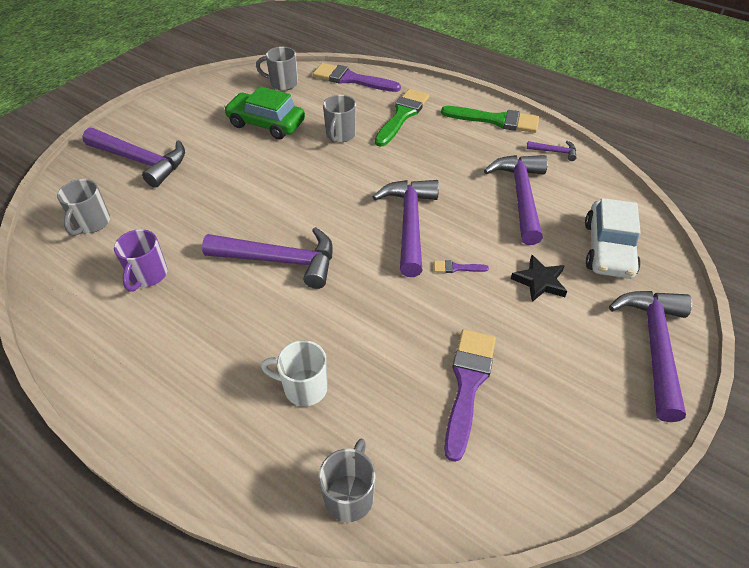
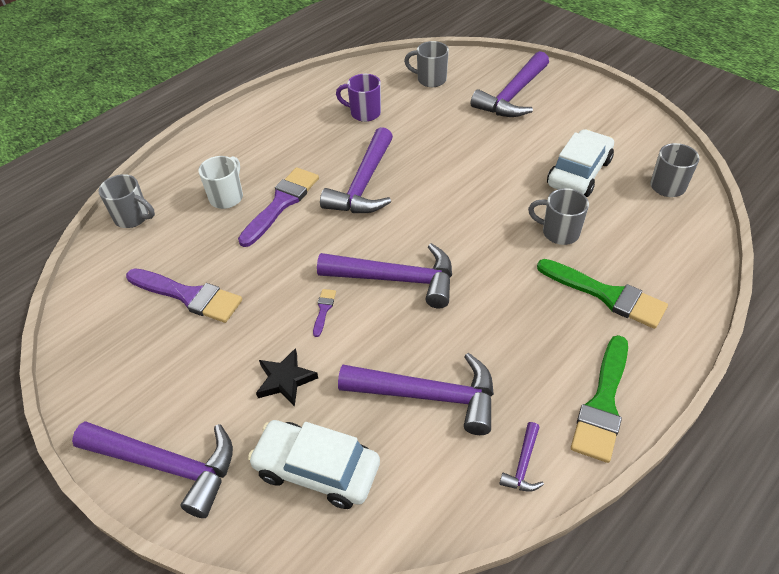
camera: 100 degrees right, 0 degrees up
(266, 124) = (579, 173): green car -> white car
(351, 79) = (690, 249): purple brush -> purple brush (281, 203)

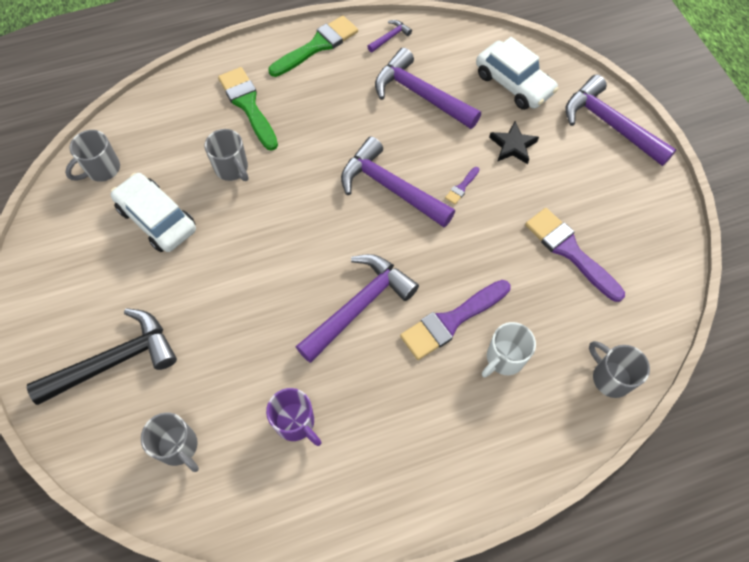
camera: 155 degrees left, 15 degrees up
(512, 96) = (116, 360): purple hammer -> black hammer
(579, 173) = (157, 219): white car -> white car turned 75 degrees clockwise

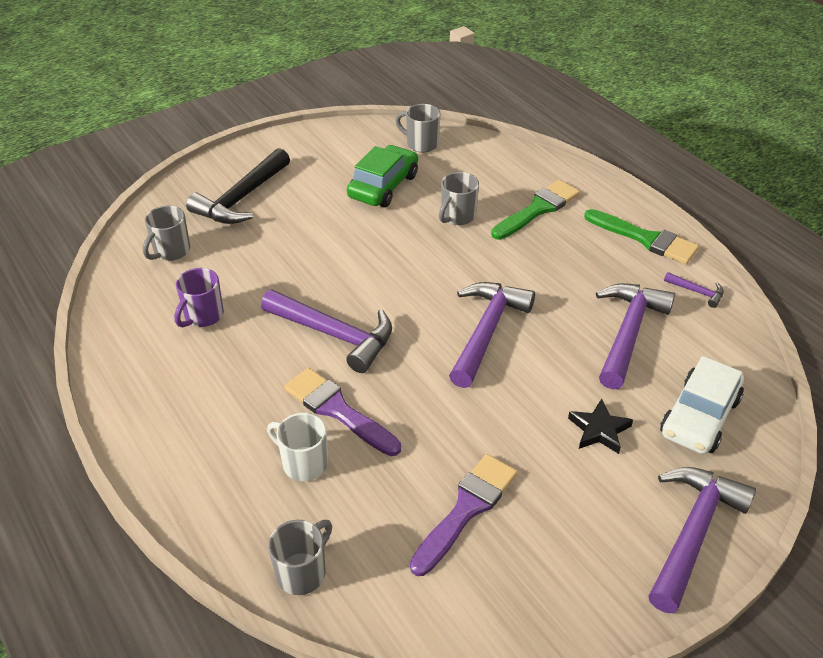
camera: 75 degrees right, 20 degrees down
(116, 360) = (241, 198): black hammer -> black hammer turned 75 degrees clockwise
(157, 219) = (383, 186): white car -> green car
(461, 187) = (514, 391): purple brush -> none

